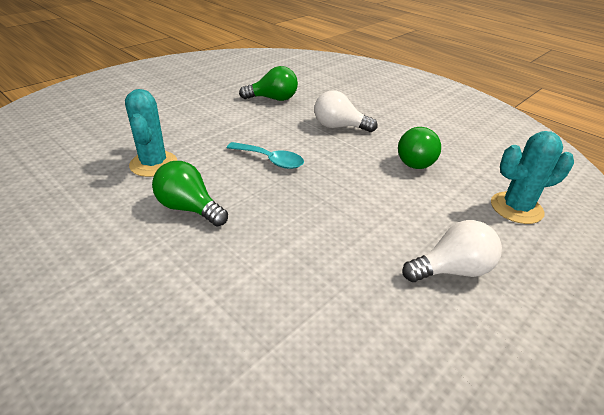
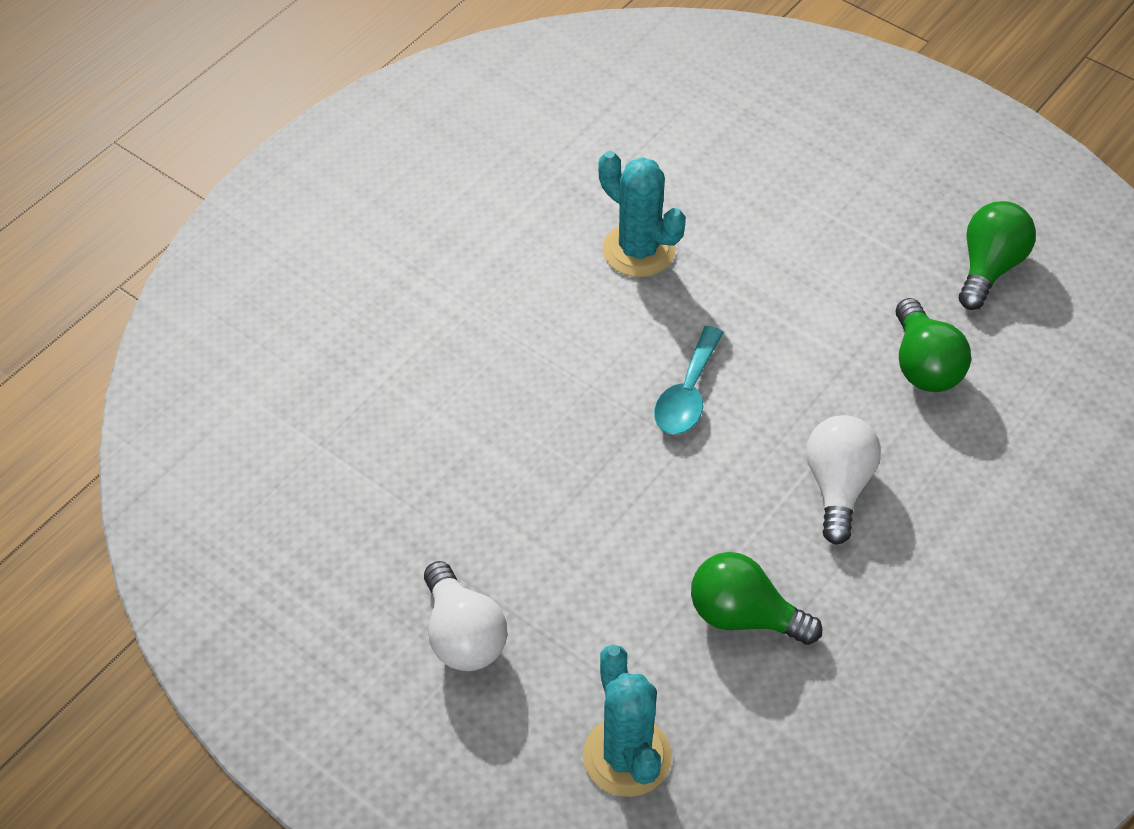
camera: 85 degrees right, 15 degrees up
(153, 164) = (638, 250): turquoise cactus -> turquoise cactus turned 60 degrees clockwise
(189, 208) = (540, 319): green light bulb -> green light bulb (989, 267)

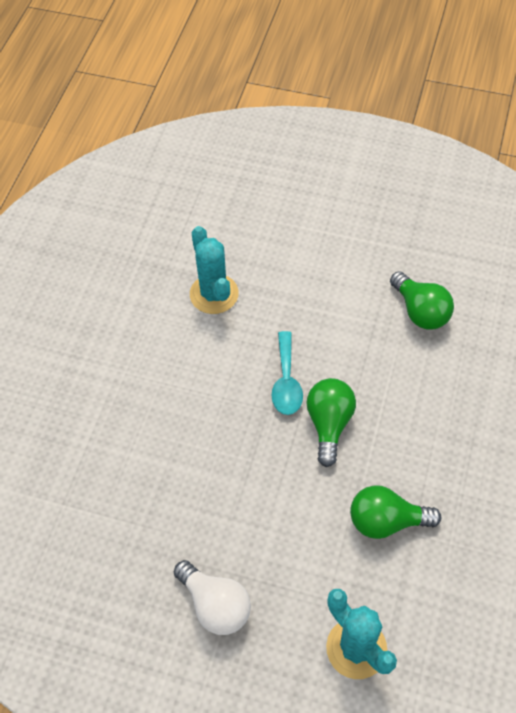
camera: 20 degrees left, 5 degrees up
(638, 250) = (214, 294): turquoise cactus -> turquoise cactus turned 45 degrees clockwise
(838, 486) = (405, 411): white light bulb -> none
(989, 267) = (430, 234): green light bulb -> green light bulb (329, 424)

